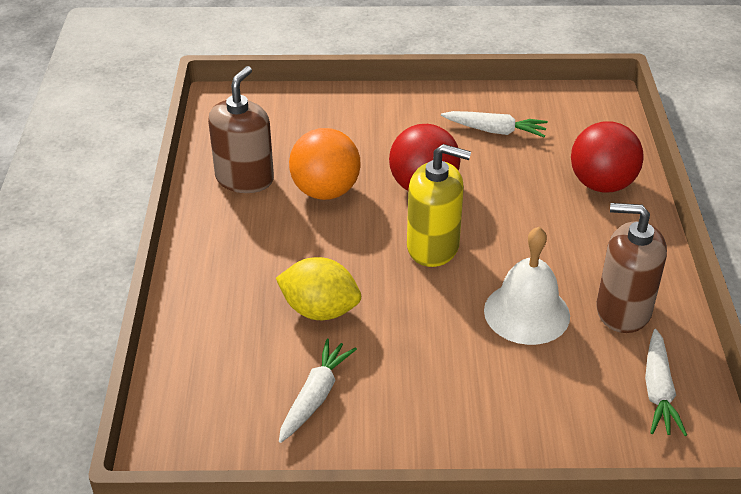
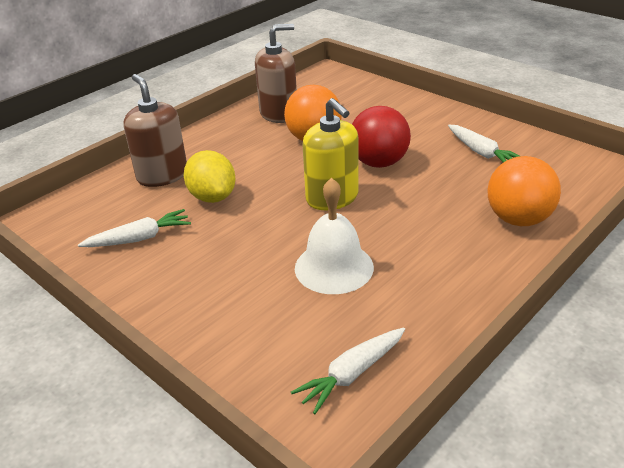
camera: 45 degrees right, 5 degrees down
(602, 184) = (518, 219): red ball -> orange ball
(623, 310) = (408, 306): brown soap dispenser -> brown soap dispenser (162, 175)

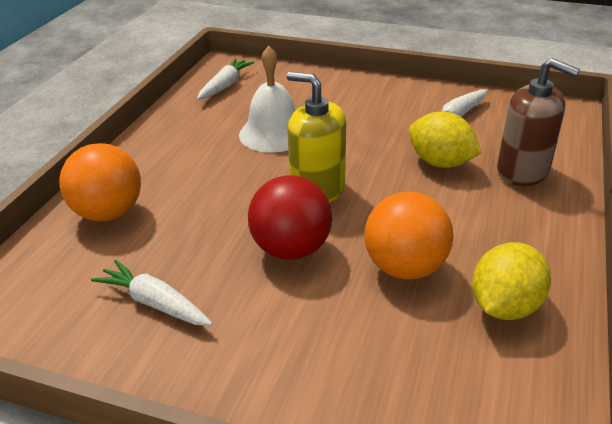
camera: 155 degrees right, 0 degrees up
(279, 114) = (504, 306): brown soap dispenser -> yellow lemon

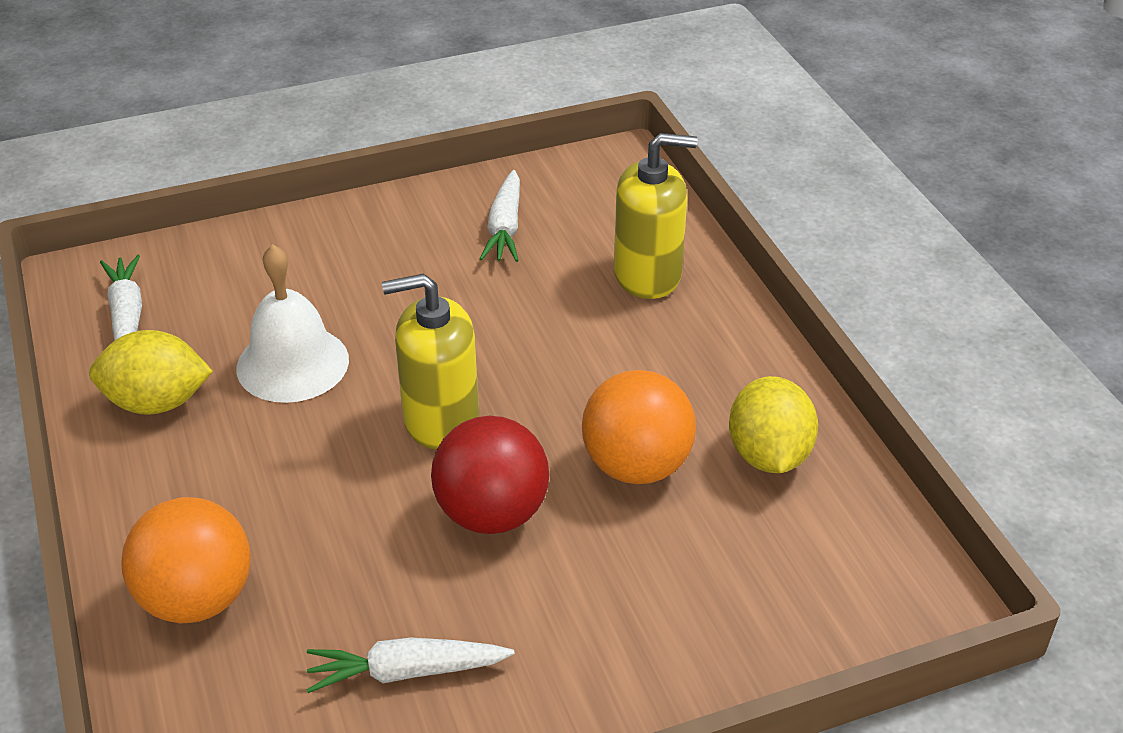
camera: 40 degrees left, 5 degrees up
(440, 163) = (548, 306): yellow lemon -> yellow lemon (157, 402)
(523, 171) = (648, 275): brown soap dispenser -> yellow soap dispenser

